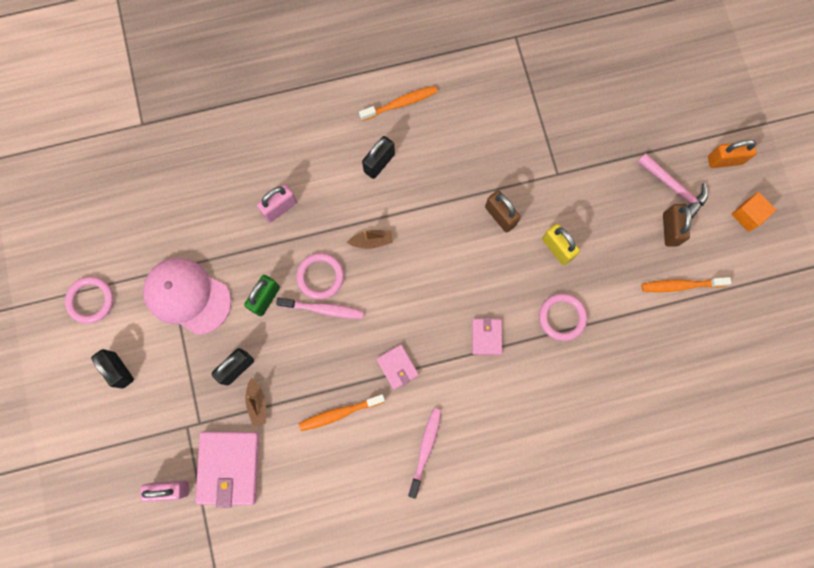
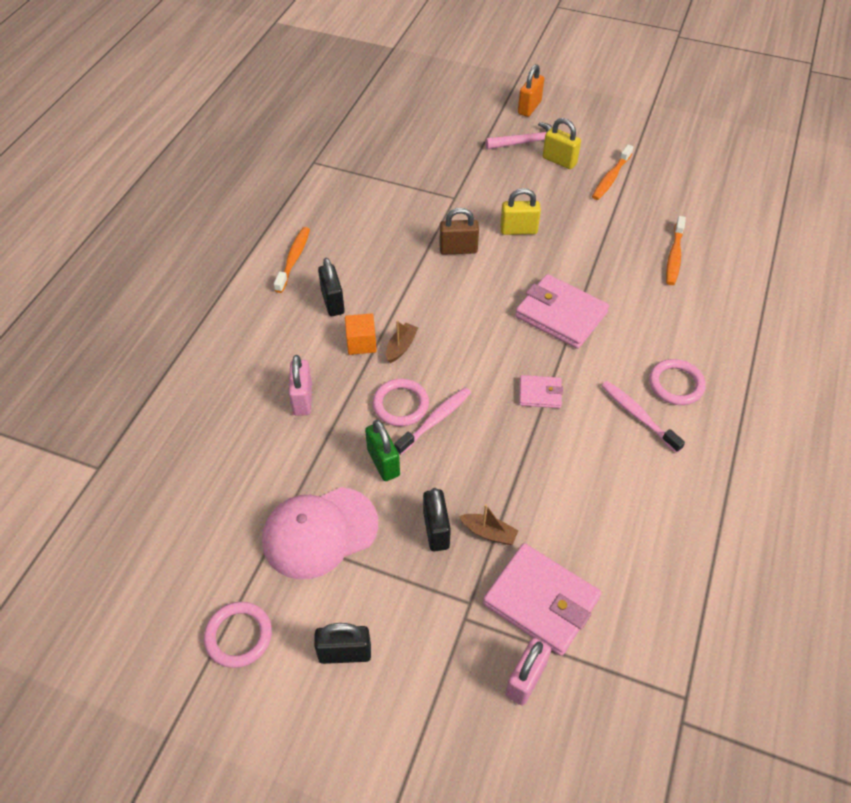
camera: 55 degrees left, 25 degrees down
(339, 413) = (552, 465): orange toothbrush -> orange toothbrush (674, 256)
(486, 336) = (560, 315): pink wallet -> pink wallet, size x1.91
(562, 317) = (582, 258): pink ring -> pink ring (676, 384)
(670, 229) = (559, 161): brown padlock -> yellow padlock
(747, 215) = (583, 118): orange cube -> orange cube (361, 343)

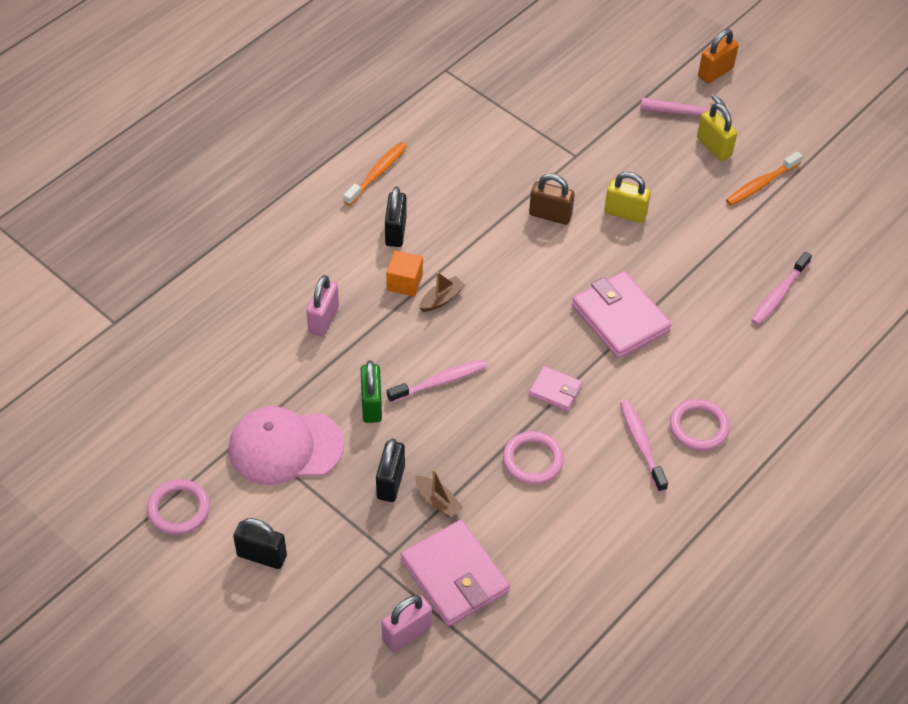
camera: 20 degrees right, 0 degrees up
(400, 404) = (414, 356): pink ring -> pink ring (532, 460)
(674, 256) = (778, 294): orange toothbrush -> pink toothbrush

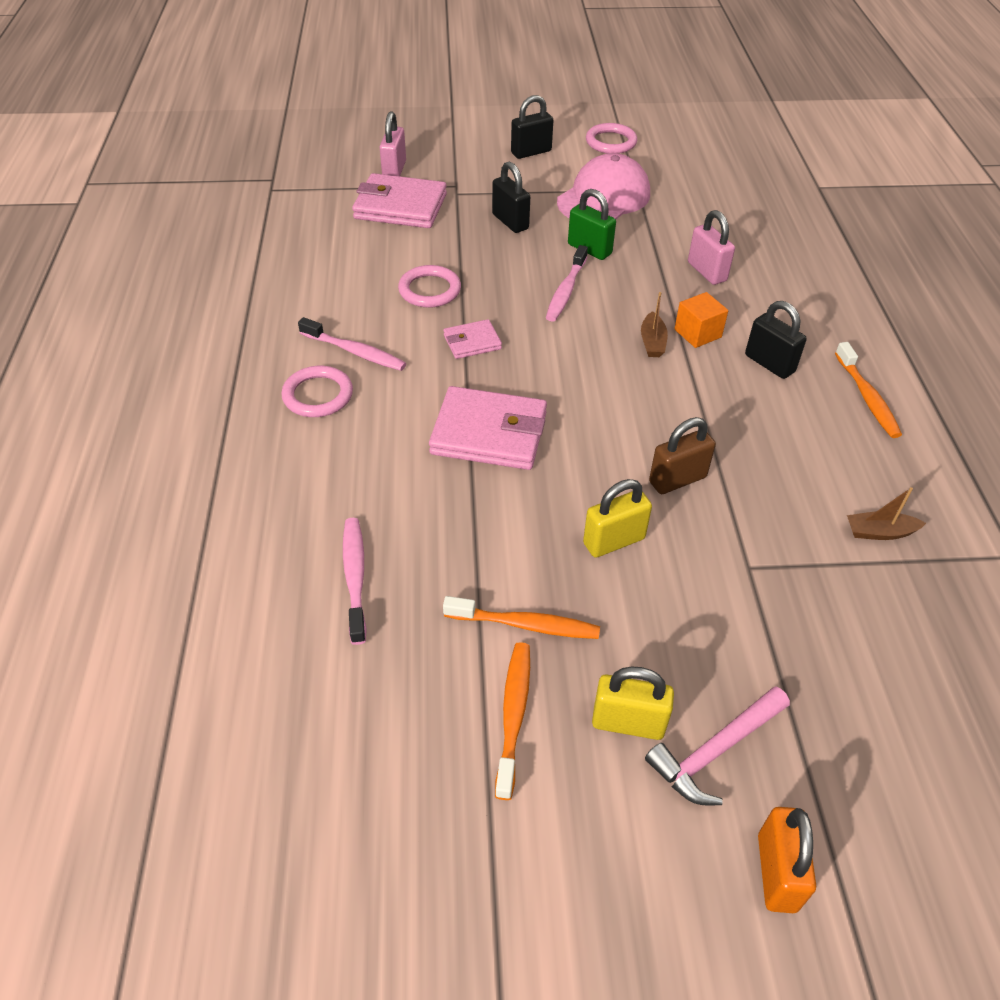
camera: 135 degrees right, 5 degrees down
(438, 501) = (464, 231): brown boat -> brown boat (879, 532)
(715, 212) = (526, 625): none -> orange toothbrush

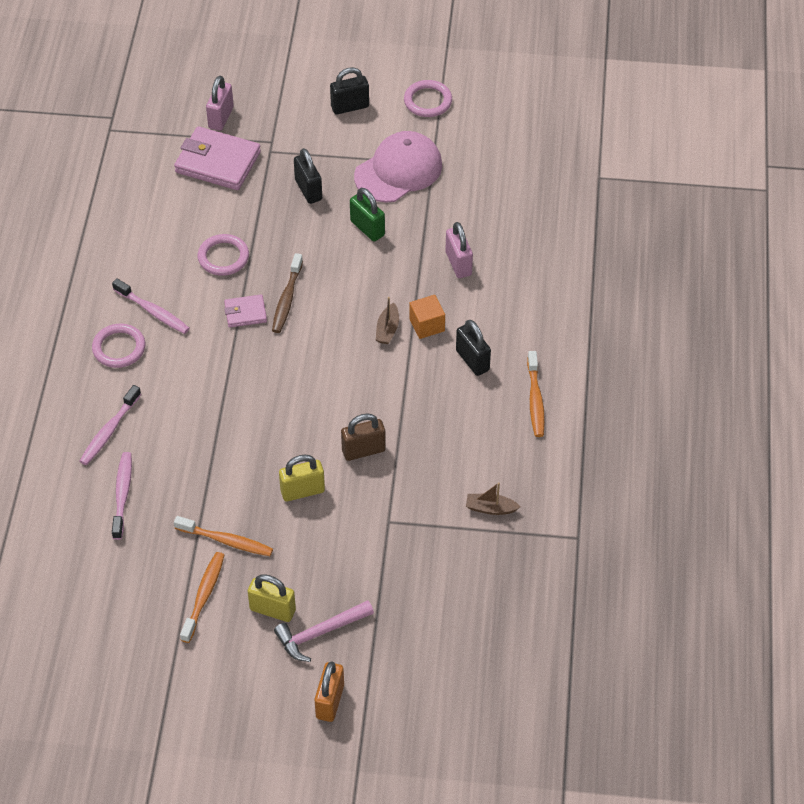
camera: 10 degrees right, 5 degrees up
(489, 433) = (238, 396): pink wallet -> none
(519, 324) = (287, 299): none -> brown toothbrush
(565, 291) = (334, 270): pink toothbrush -> pink toothbrush (109, 431)

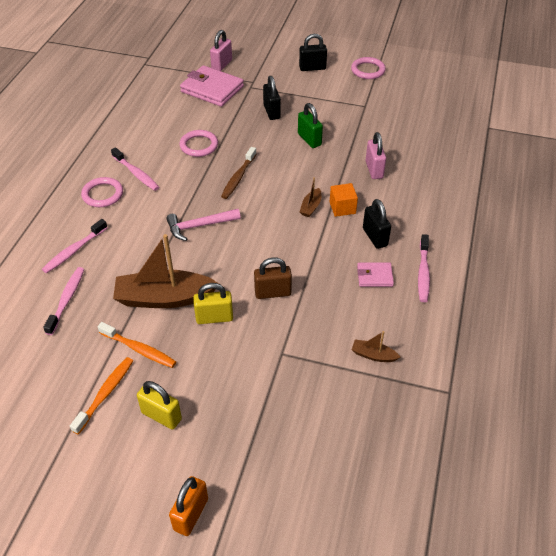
camera: 10 degrees right, 5 degrees down
(238, 476) = (164, 298): none -> brown boat
(245, 313) = (204, 183): pink wallet -> pink wallet (374, 276)
(320, 633) = (198, 445): pink hammer -> pink hammer (199, 226)
(398, 170) = (339, 107): pink cap -> none
(535, 400) = (423, 273): orange toothbrush -> pink toothbrush

